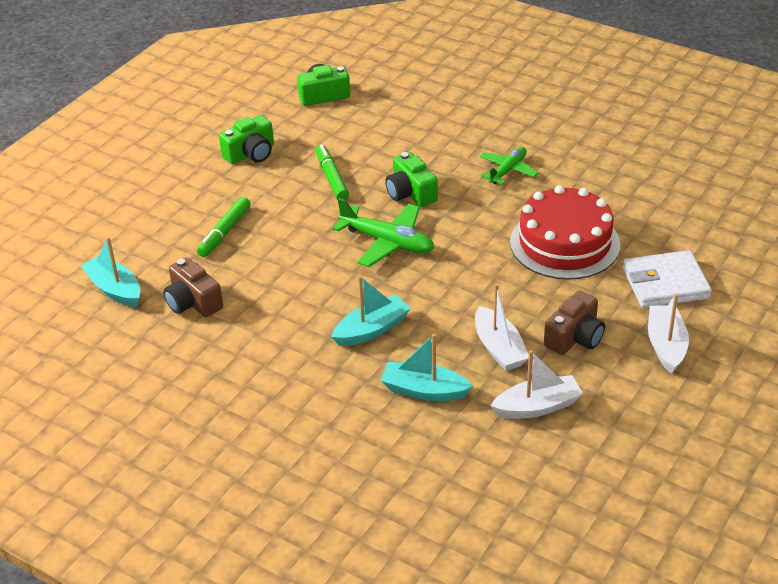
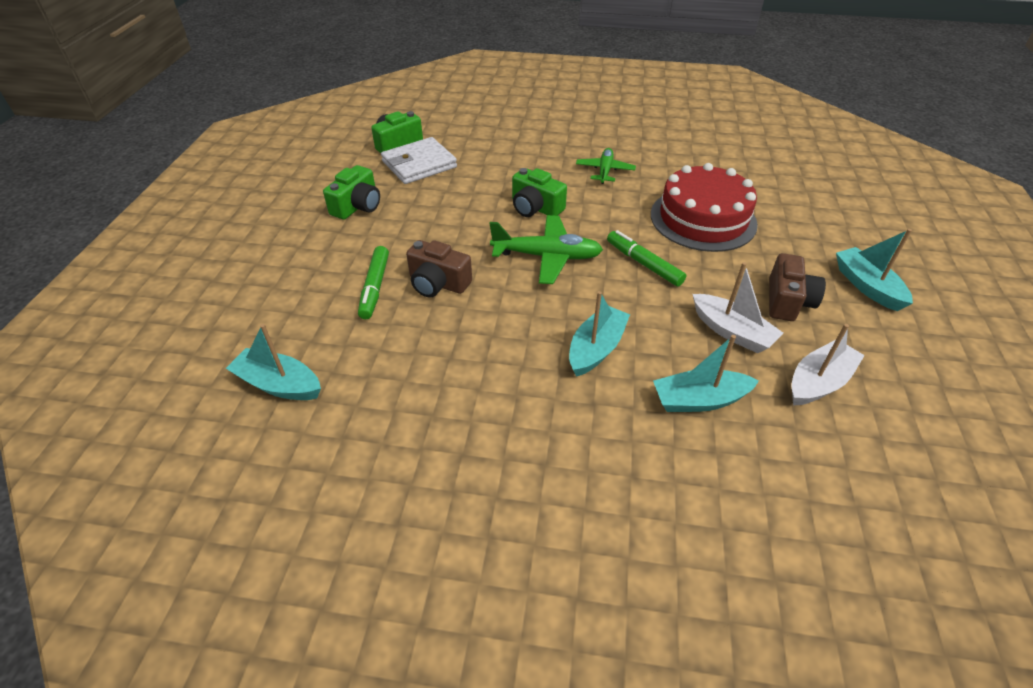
camera: 25 degrees left, 5 degrees up
(193, 302) = (382, 373): brown camera -> brown camera (438, 283)
(332, 178) = (452, 211): green marker -> green marker (644, 264)
(665, 283) = (813, 232): white wallet -> white wallet (419, 164)
(666, 345) = (867, 286): white boat -> turquoise boat

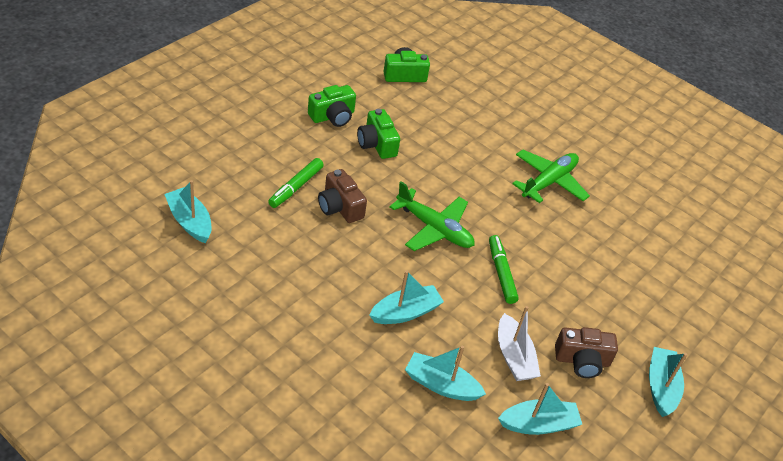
camera: 25 degrees right, 0 degrees up
(419, 164) = (406, 102): white wallet -> none
(535, 208) = (462, 185): green camera -> green camera (377, 144)
(605, 171) = (549, 182): green plane -> green plane, size x1.54
(703, 219) = (587, 264): red cake -> none
(787, 301) = (582, 361): brown camera -> brown camera turned 45 degrees clockwise
(818, 382) = (538, 424): white boat -> turquoise boat

